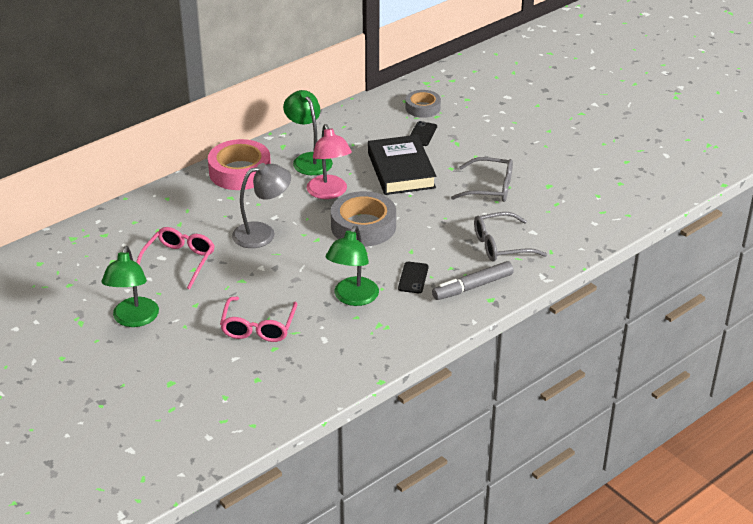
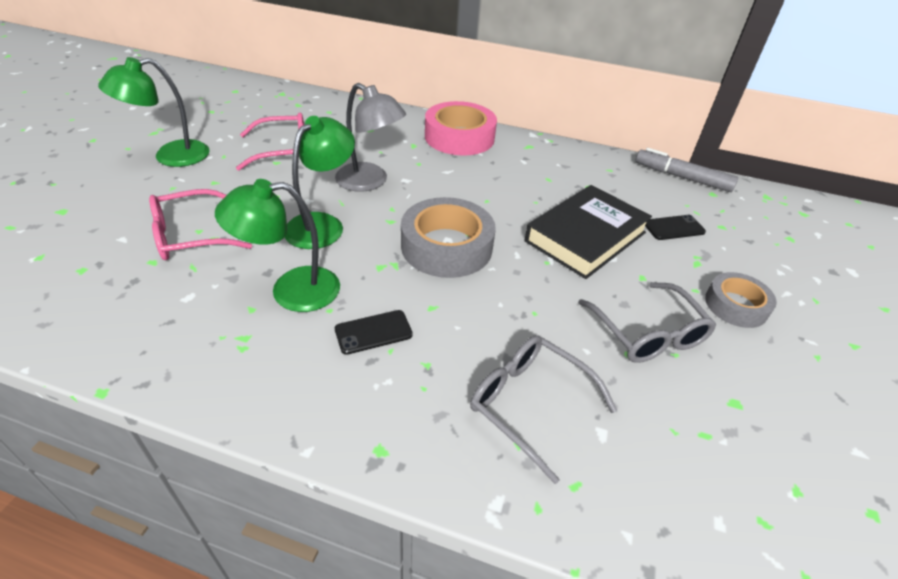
camera: 55 degrees right, 5 degrees up
(309, 159) = (526, 168): green lamp -> green lamp (322, 224)
(329, 193) = (484, 200): pink lamp -> none
(422, 108) = (720, 210): grey tape -> grey tape (736, 305)
(473, 287) = (398, 411): grey marker -> grey marker (682, 177)

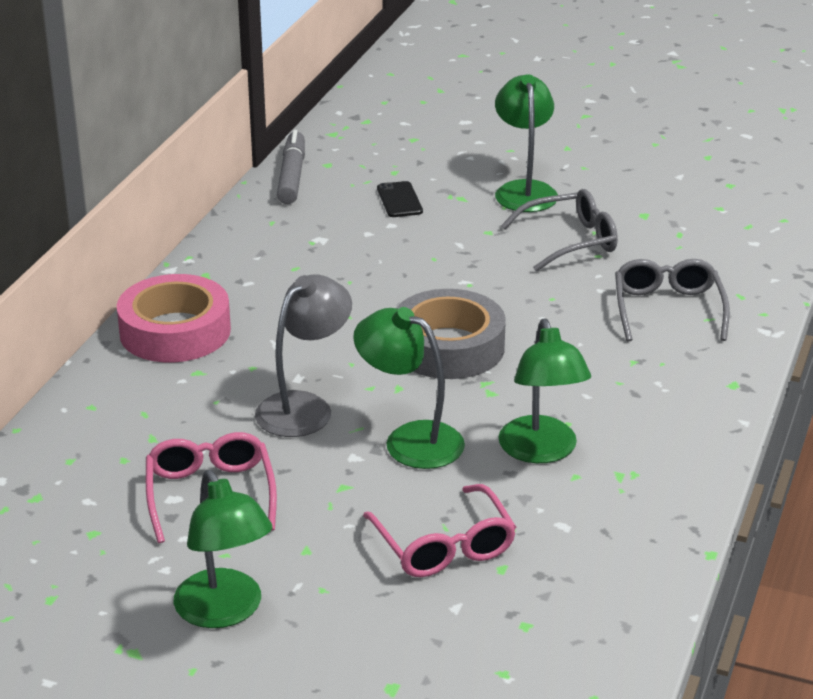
camera: 85 degrees left, 10 degrees down
(373, 332) = (596, 393): black phone -> none
(529, 404) = (668, 309): grey glasses -> grey glasses turned 135 degrees clockwise
(585, 237) = (421, 255): black book -> none
(682, 177) = (291, 176): grey marker -> grey marker turned 150 degrees clockwise
(736, 305) = (524, 190): grey tape -> green lamp

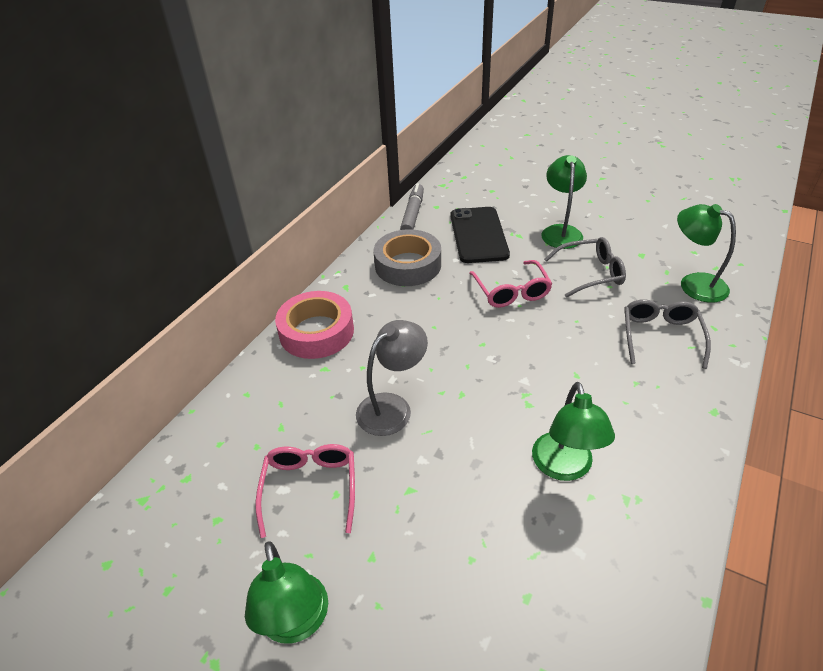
camera: 10 degrees right, 10 degrees up
(399, 200) = (478, 235): black phone -> black phone, size x2.12
(410, 440) = (465, 446): green lamp -> green lamp (694, 284)
(444, 546) = (481, 565): pink glasses -> pink glasses (511, 291)
(448, 347) = (500, 359): grey tape -> grey tape (408, 265)

